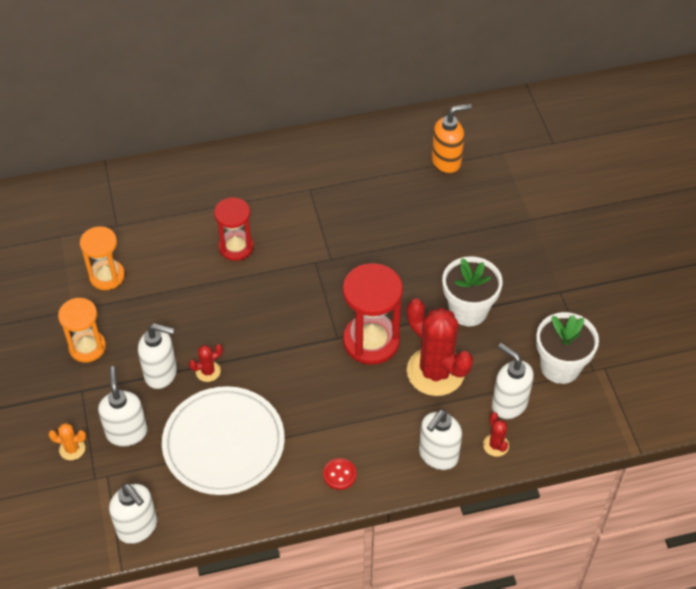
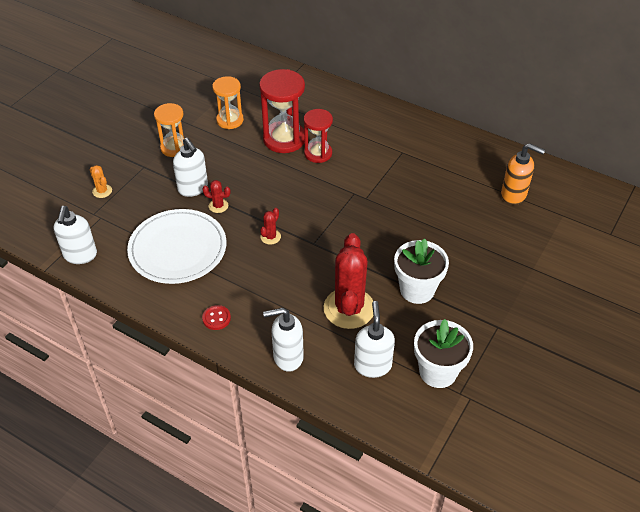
camera: 45 degrees right, 5 degrees down
(127, 432) = (138, 204): white soap dispenser -> none
(371, 341) = (331, 260): red hourglass -> red hourglass (284, 139)
(496, 445) = (332, 382): red cactus -> red cactus (270, 237)

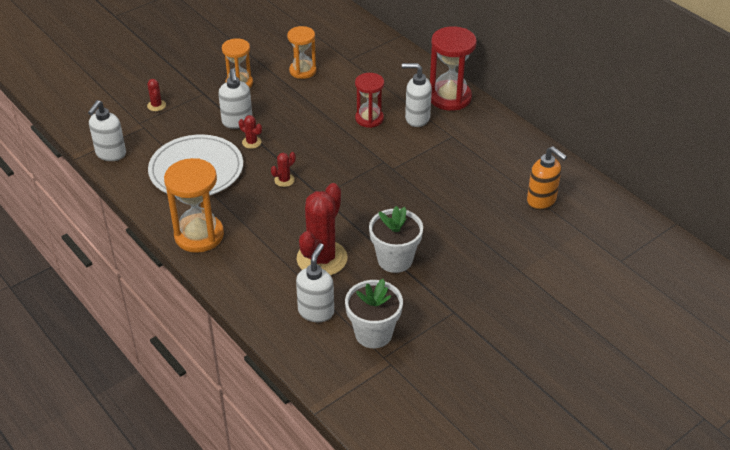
camera: 20 degrees right, 5 degrees down
(102, 191) = (156, 105): orange cactus -> red cactus
(216, 318) = (199, 235): red button -> orange hourglass
(284, 139) = (344, 98): red hourglass -> red hourglass (450, 97)
(287, 357) = (243, 283): white soap dispenser -> white soap dispenser (417, 118)

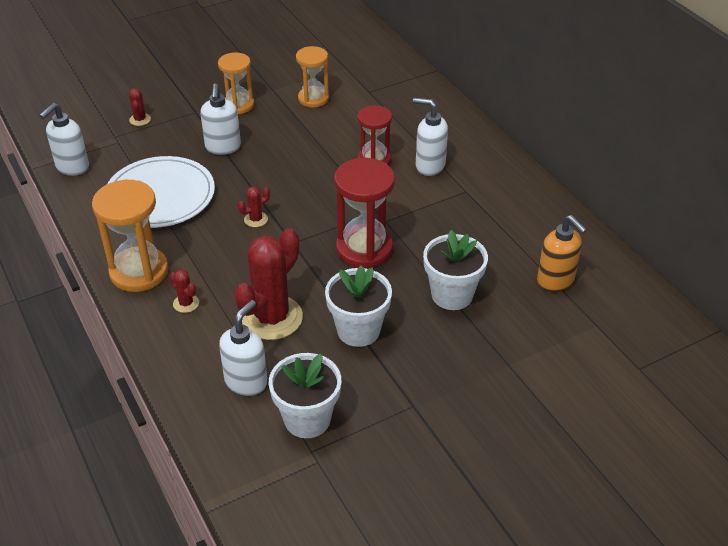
camera: 10 degrees right, 0 degrees up
(251, 142) = (232, 172): red cactus -> red cactus (186, 303)
(450, 97) = (474, 146): red hourglass -> red hourglass (364, 249)
(462, 222) = (452, 295): none -> white flower pot

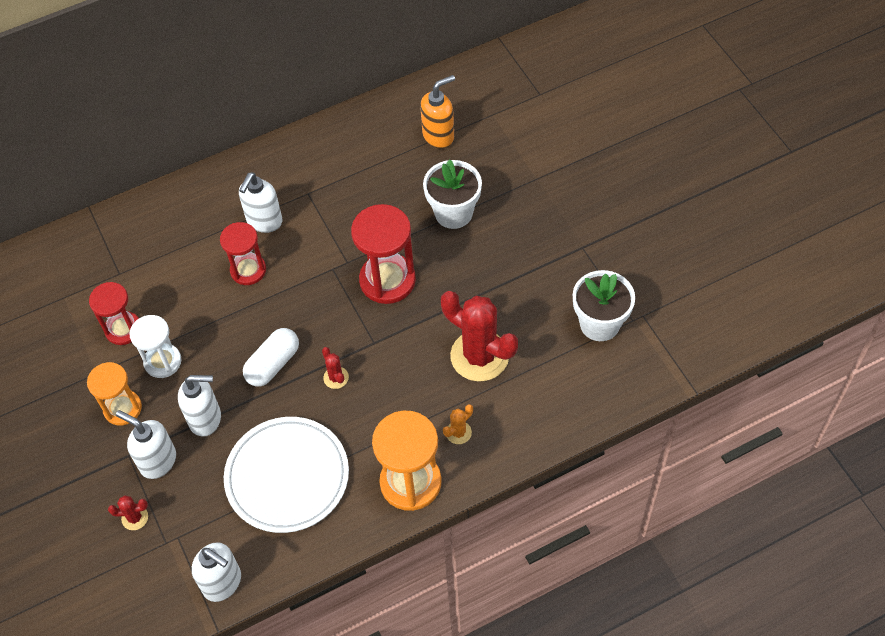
camera: 85 degrees left, 15 degrees up
(186, 303) = (458, 432): red cactus -> orange cactus
(246, 382) = (559, 373): white soap dispenser -> white soap dispenser (158, 461)
(273, 181) = (273, 364): none -> white capsule
(280, 121) = (163, 362): none -> white hourglass
(313, 98) = (123, 329): orange hourglass -> red hourglass
(358, 330) = (496, 286): white flower pot -> none

